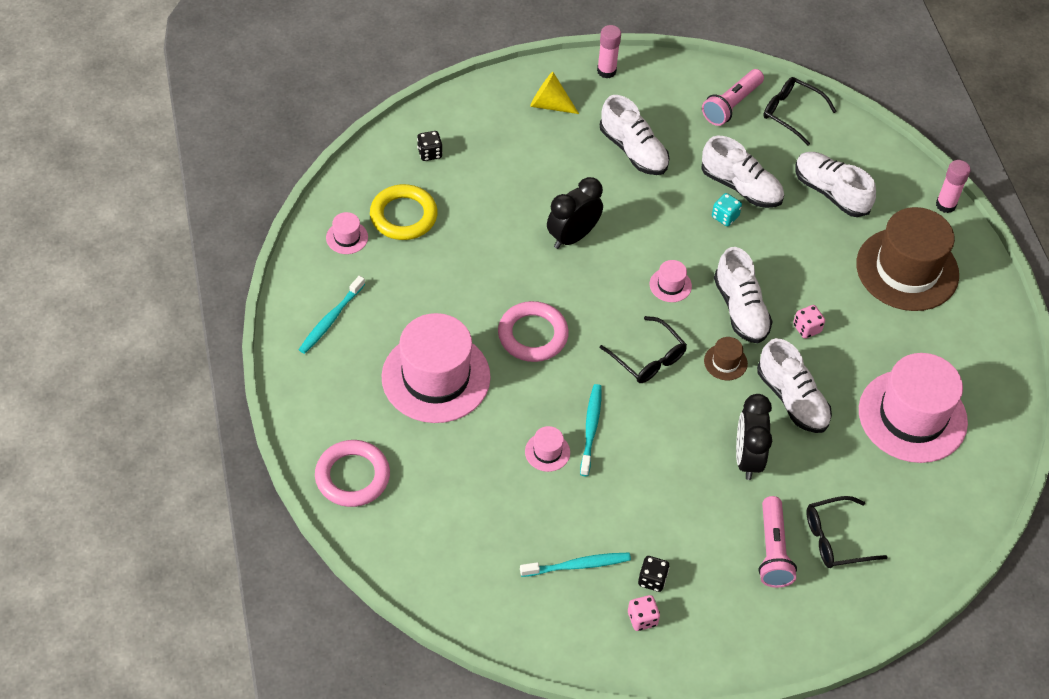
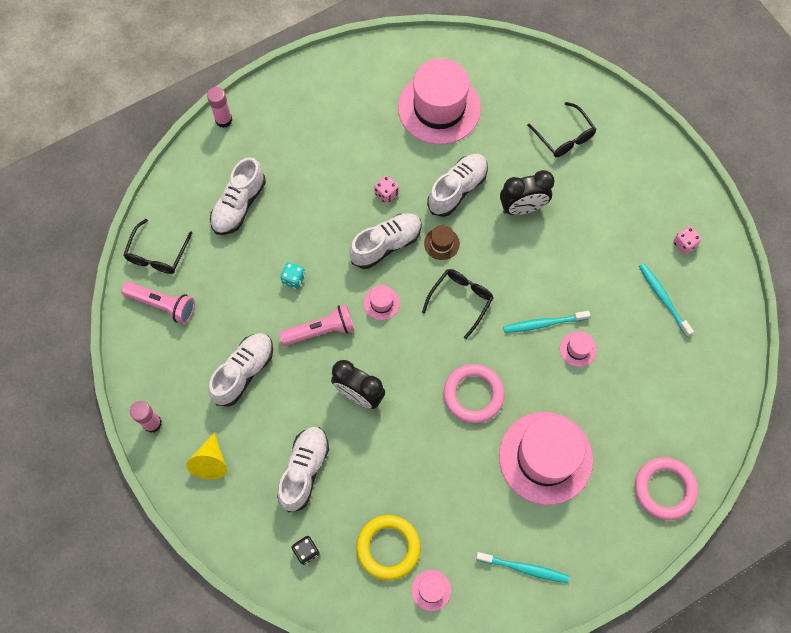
camera: 105 degrees left, 15 degrees up
(652, 579) = (651, 246): black dice -> none
(741, 187) = (256, 275): white shoe -> white shoe (304, 470)
(772, 551) = (592, 174): pink flashlight -> pink flashlight (320, 330)
(907, 269) = (301, 135): brown hat -> none

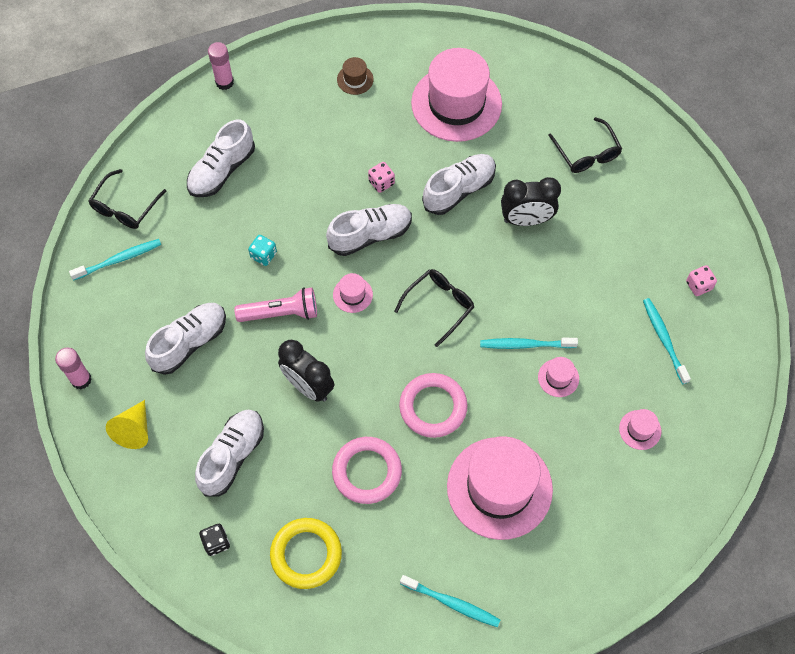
camera: 10 degrees right, 5 degrees down
(162, 305) = (119, 259): pink flashlight -> turquoise toothbrush
(431, 590) = (344, 608): pink hat -> pink hat (640, 430)
(441, 243) = (430, 243): brown hat -> brown hat (355, 79)
(664, 489) = (626, 544): pink ring -> pink ring (367, 472)

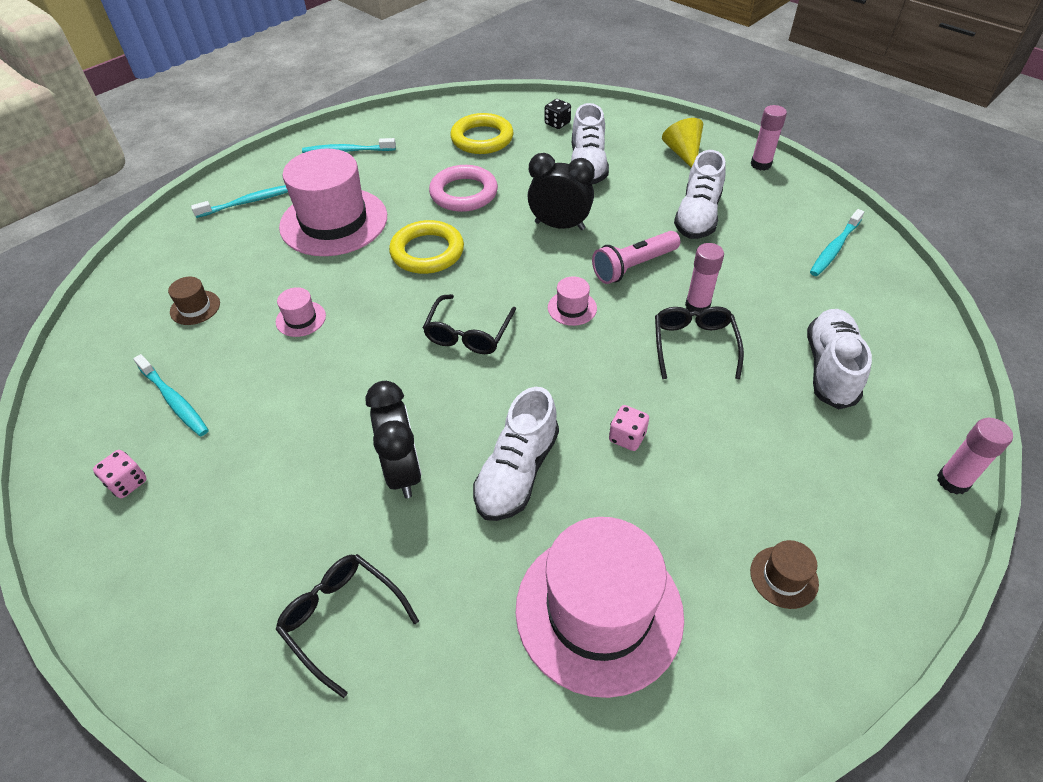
camera: 155 degrees right, 15 degrees down
(125, 207) = (886, 291): black glasses -> black glasses (694, 345)
(263, 255) = (697, 306): turquoise dice -> pink glue stick
(370, 235) = (596, 371): white shoe -> none
(433, 407) = (427, 252): pink ring -> yellow ring
(525, 345) = (350, 334): turquoise toothbrush -> turquoise toothbrush (249, 202)
(526, 220) = (403, 471): black clock -> black clock turned 105 degrees clockwise
(640, 430) = (195, 307): pink hat -> brown hat

